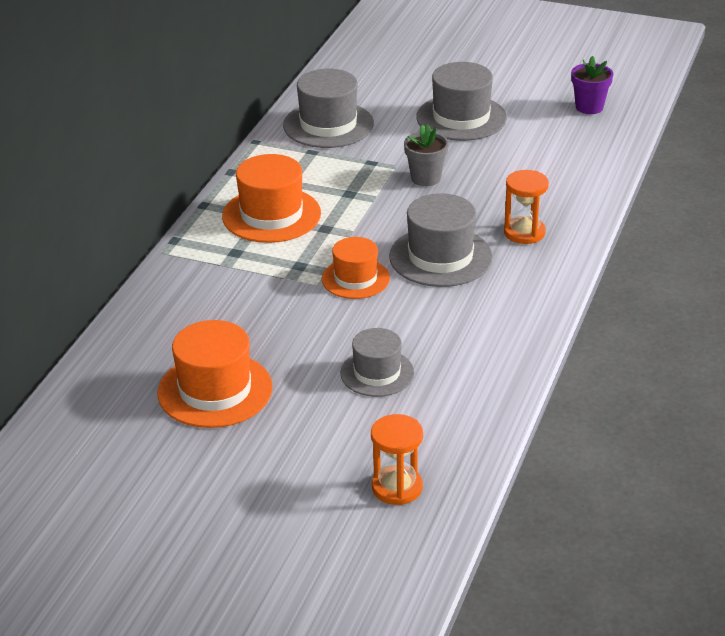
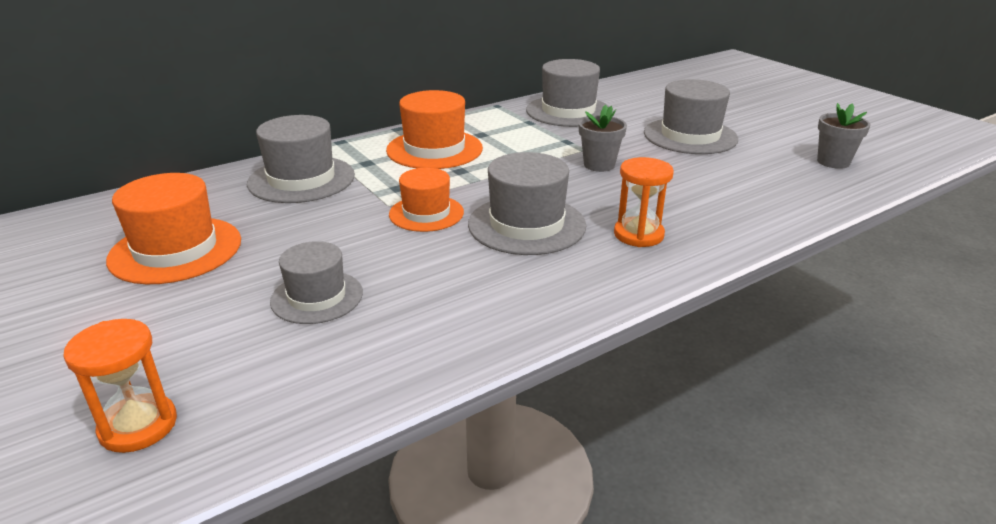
camera: 35 degrees right, 5 degrees down
(205, 291) = (301, 179): none -> grey hat
(589, 107) = (833, 162): purple flower pot -> grey flower pot

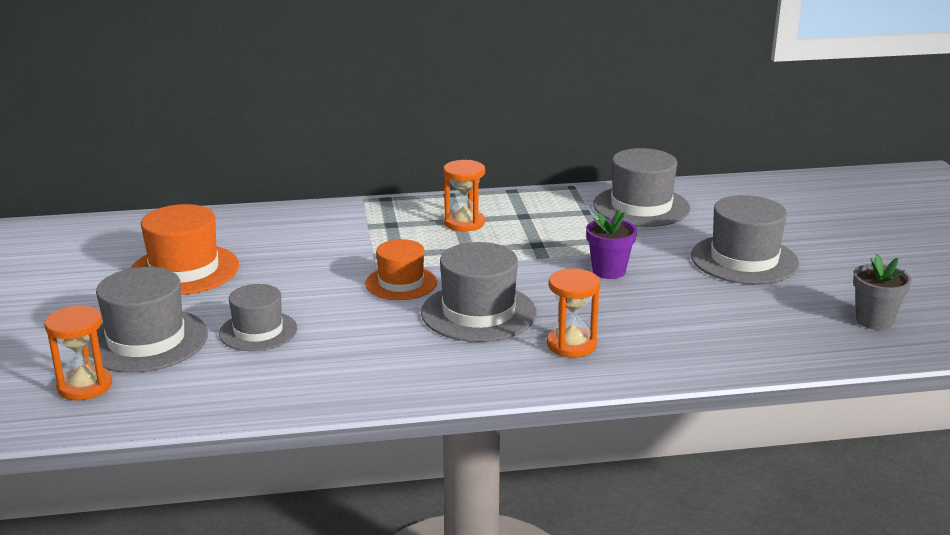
camera: 25 degrees right, 5 degrees down
(301, 179) = (323, 229): grey hat -> grey hat (146, 341)
(434, 149) = (464, 223): orange hat -> orange hourglass
(599, 165) = (609, 271): grey flower pot -> purple flower pot

